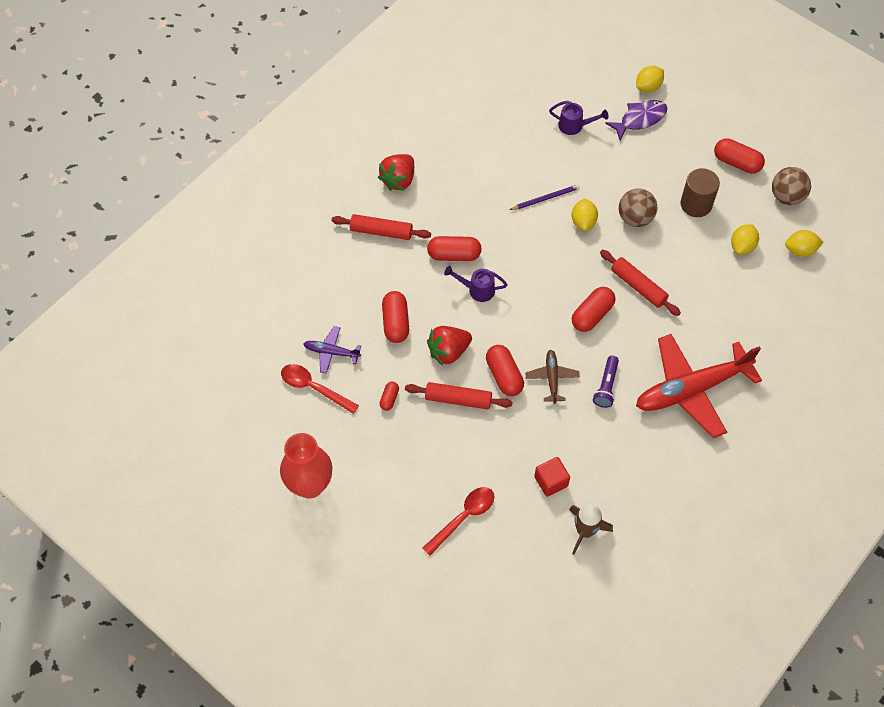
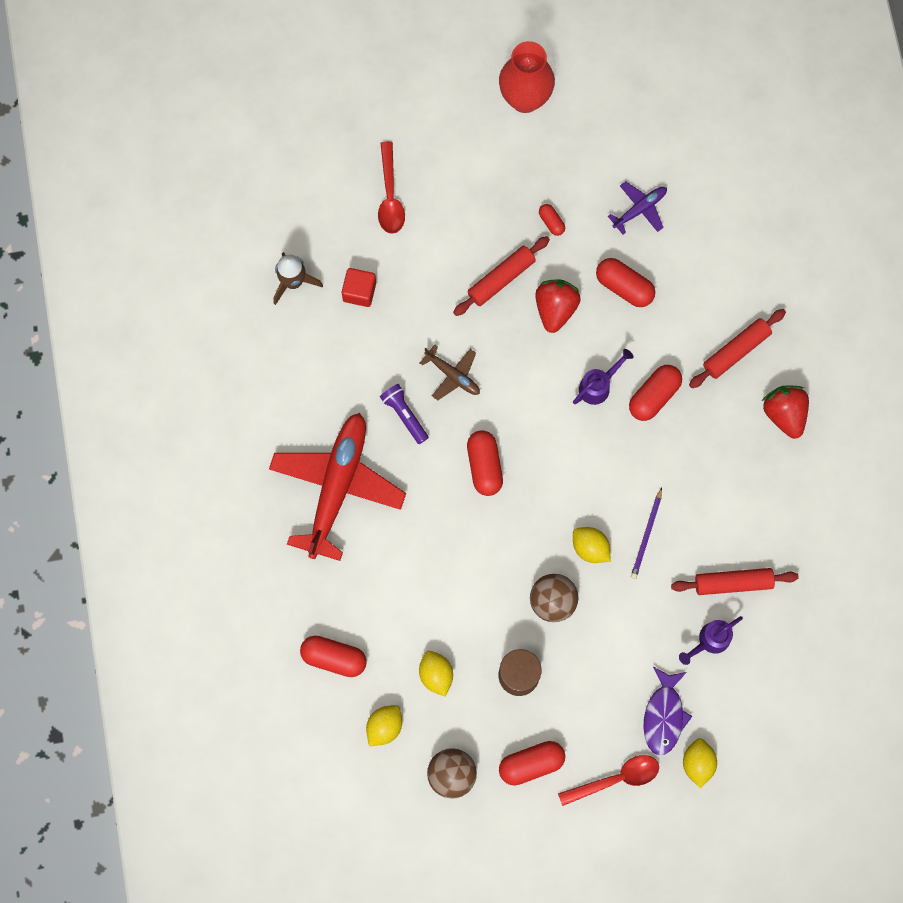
camera: 130 degrees right, 15 degrees up
(314, 388) = (616, 168): red spoon -> red spoon (616, 779)
(504, 376) = (490, 336): red capsule -> red capsule (334, 658)
(638, 286) = (477, 535): red rolling pin -> red rolling pin (733, 583)

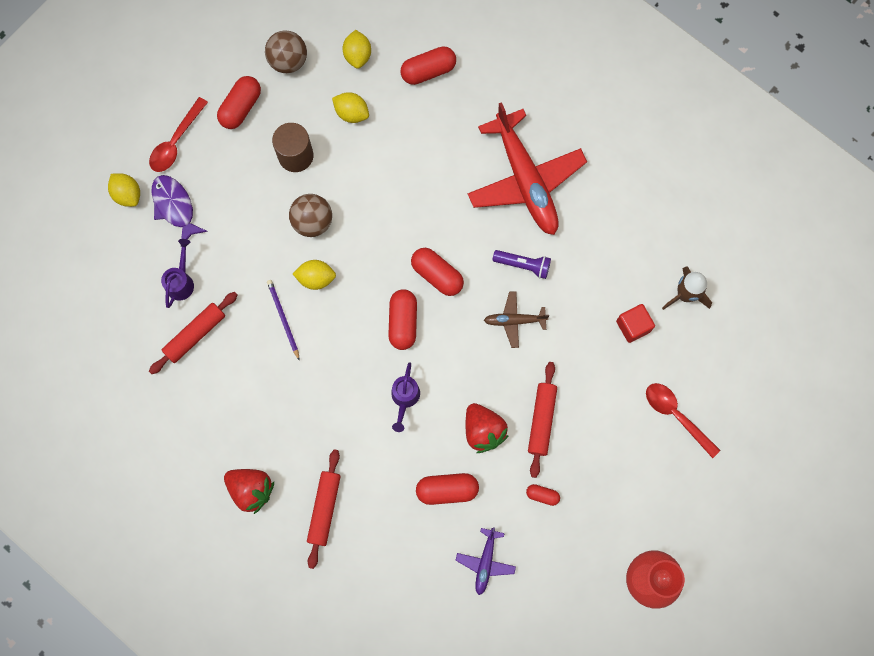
camera: 140 degrees right, 0 degrees up
(654, 396) = (358, 424): red capsule -> red capsule (403, 322)

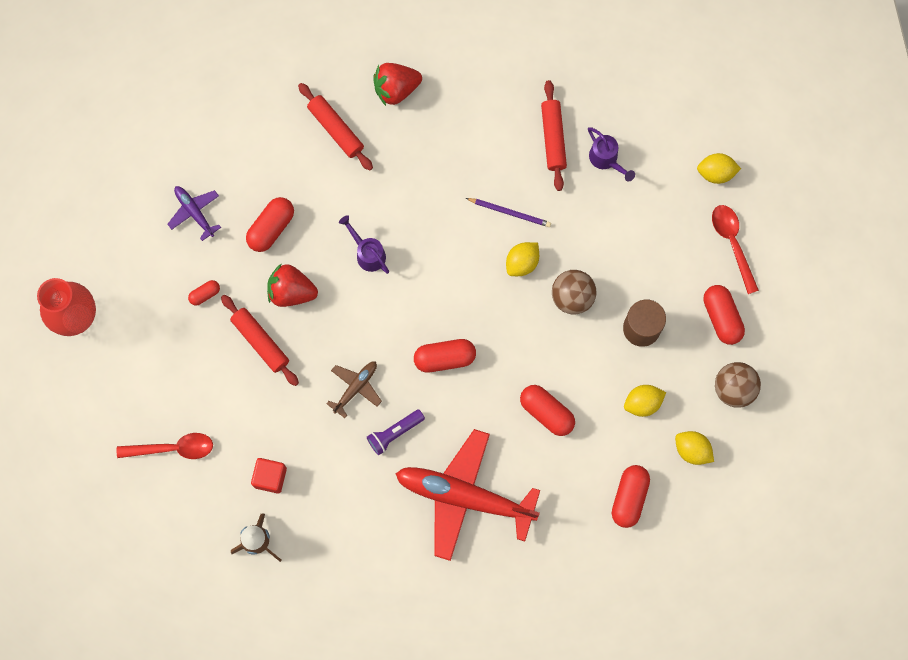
camera: 130 degrees right, 0 degrees up
(175, 207) = (674, 201): purple fish -> none
(403, 322) = (429, 300): red capsule -> red capsule (546, 412)

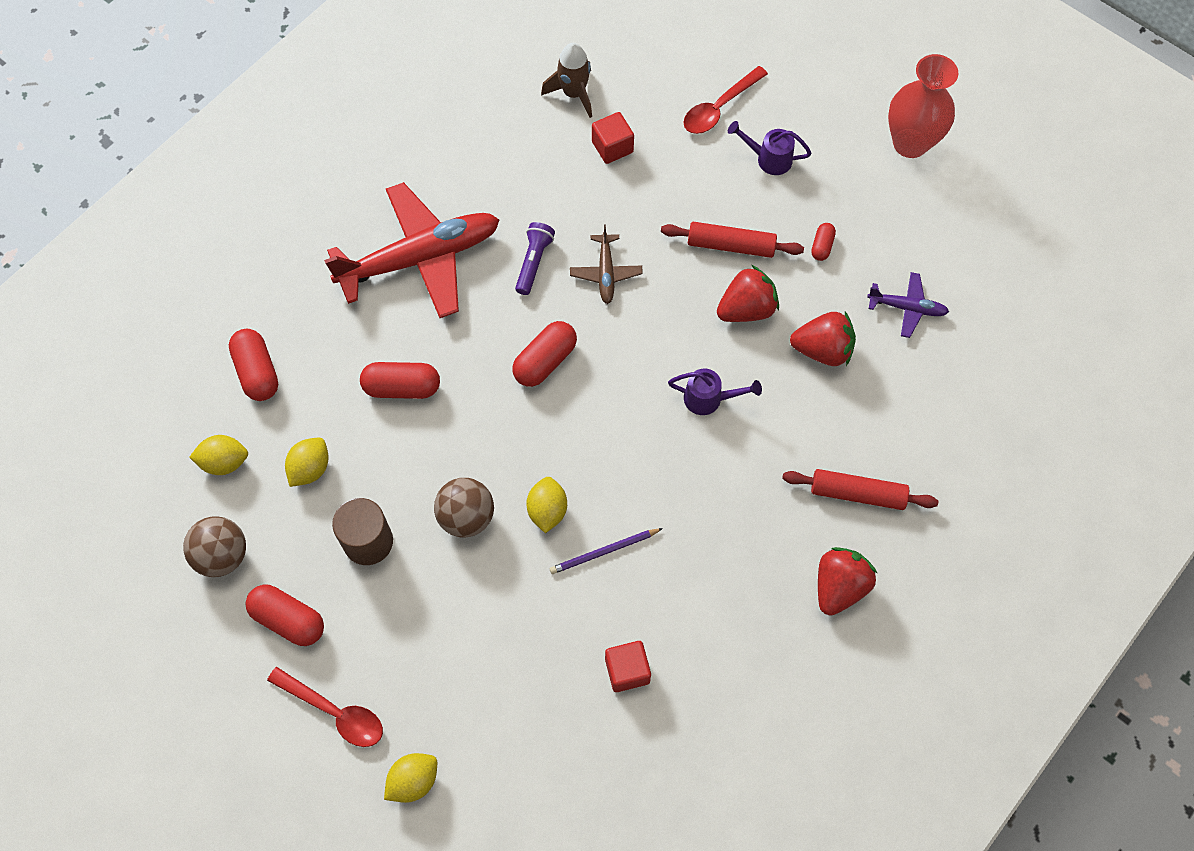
camera: 140 degrees right, 10 degrees down
(271, 228) = (822, 350): red capsule -> red strawberry
(553, 138) = (627, 670): red rolling pin -> red cube
(606, 160) = (549, 694): purple watering can -> purple watering can (768, 159)

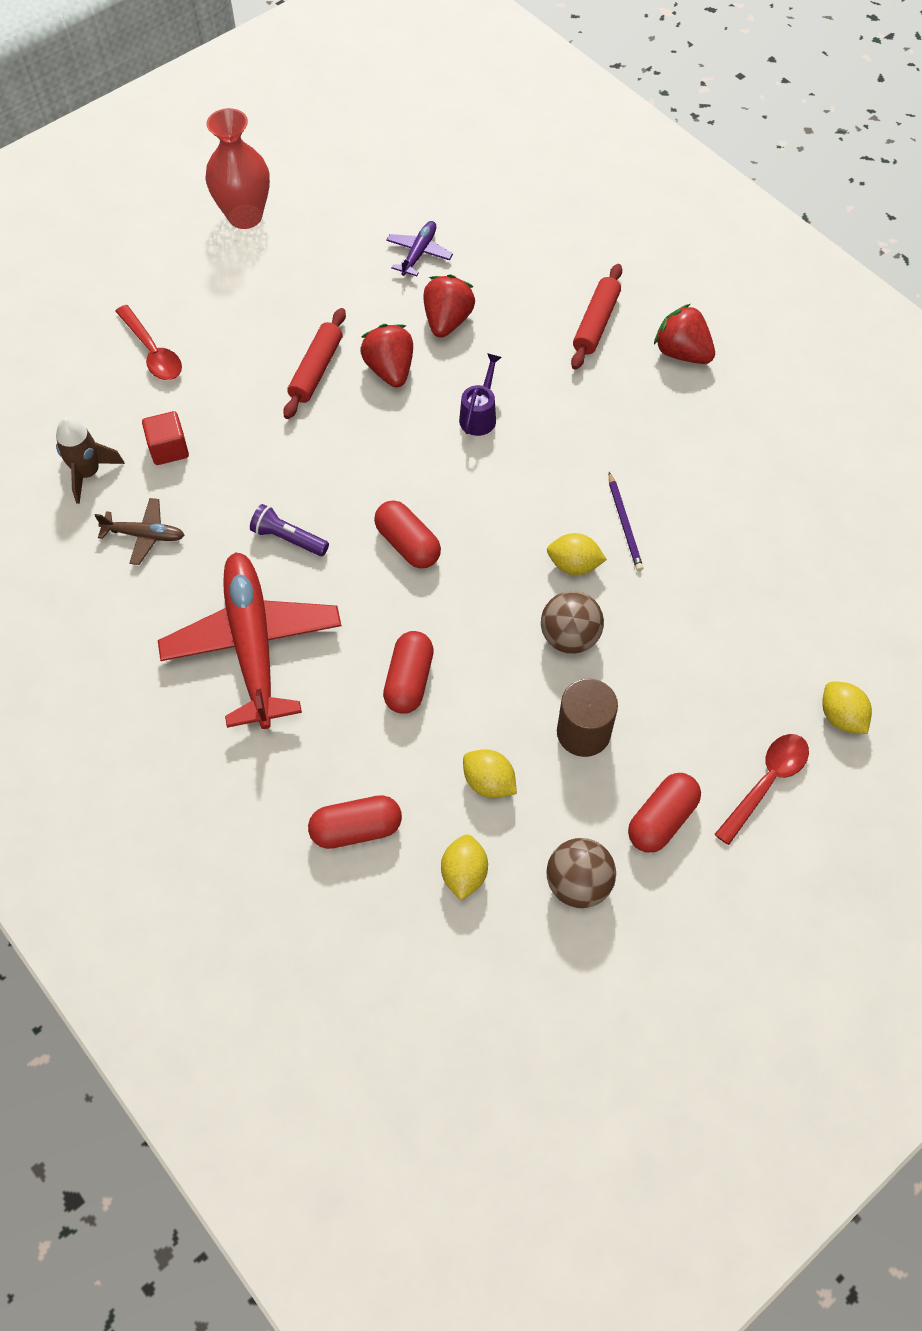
camera: 80 degrees left, 5 degrees down
(606, 272) = (318, 477): brown plane -> brown plane (144, 535)
(627, 670) = (745, 523): red cube -> none
(768, 159) = (227, 323): purple watering can -> none
(822, 246) = (337, 301): red capsule -> none

